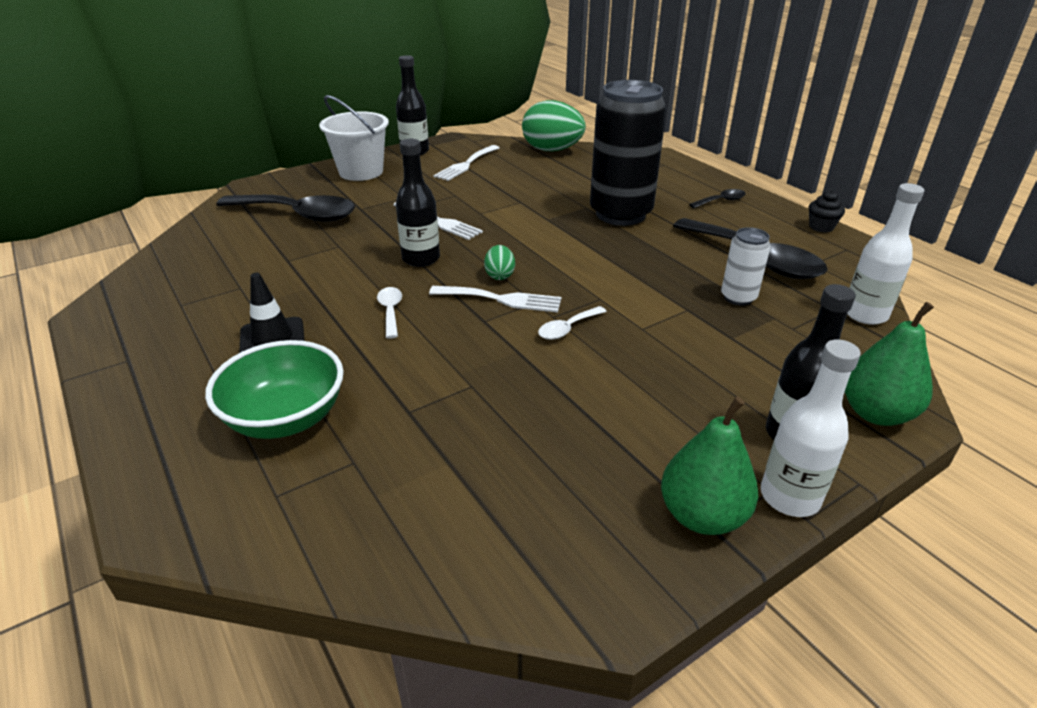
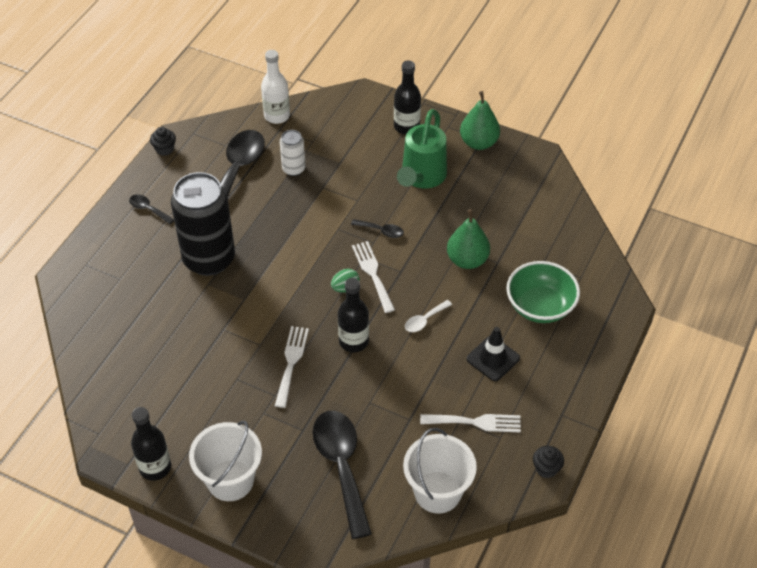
camera: 120 degrees left, 15 degrees up
(98, 319) = (546, 468): none -> black cupcake
(195, 249) = (437, 492): none -> white bucket
(466, 164) = (165, 406): white fork -> white fork (475, 422)
(552, 150) = (92, 357): green egg -> none
(567, 328) = (381, 231): white spoon -> black spoon
(650, 404) = (421, 177): none -> green watering can
(789, 497) = (448, 121): white bottle -> none
(876, 413) = (369, 103): green pear -> green pear (467, 260)

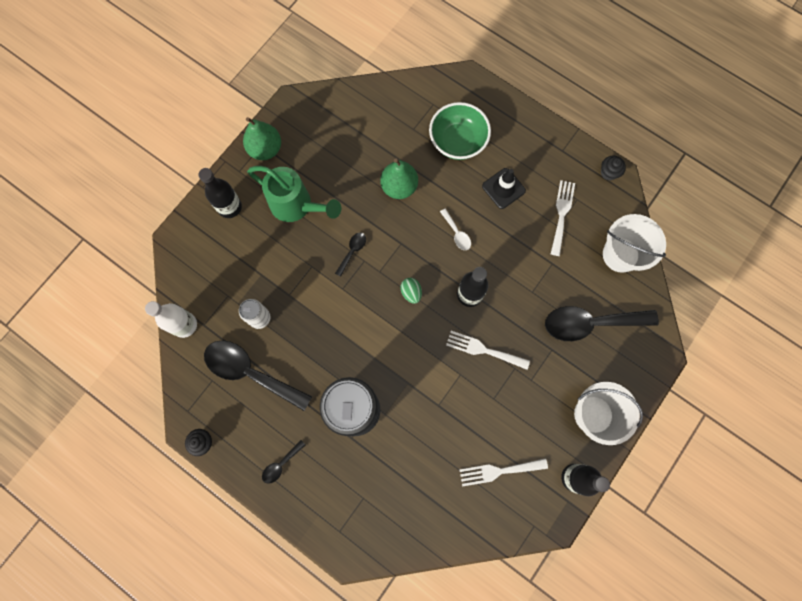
camera: 80 degrees left, 25 degrees up
(372, 273) = (399, 267): white fork -> white fork (499, 471)

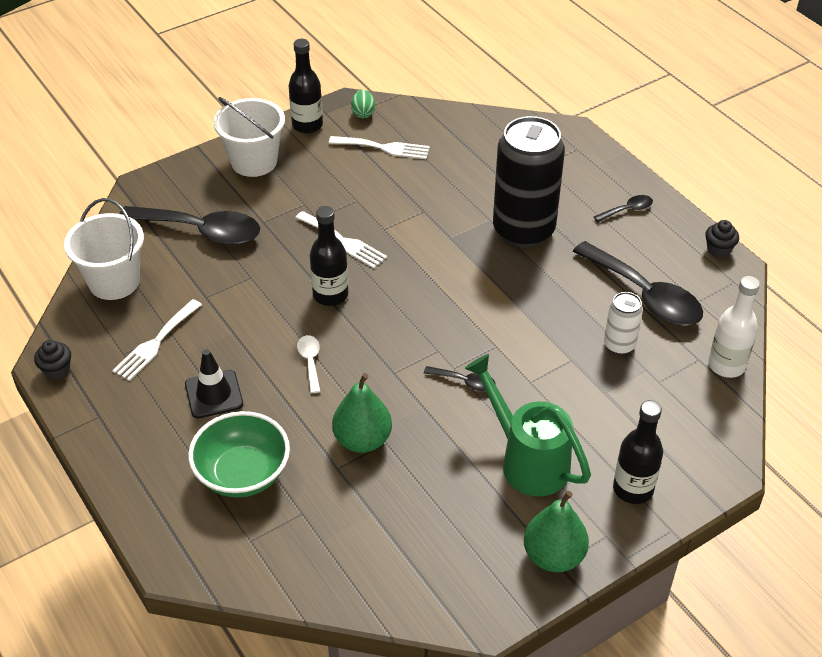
camera: 160 degrees left, 30 degrees down
(352, 251) = (465, 382): black spoon -> black spoon turned 120 degrees counterclockwise
(411, 292) = (405, 317): green egg -> green egg (363, 113)

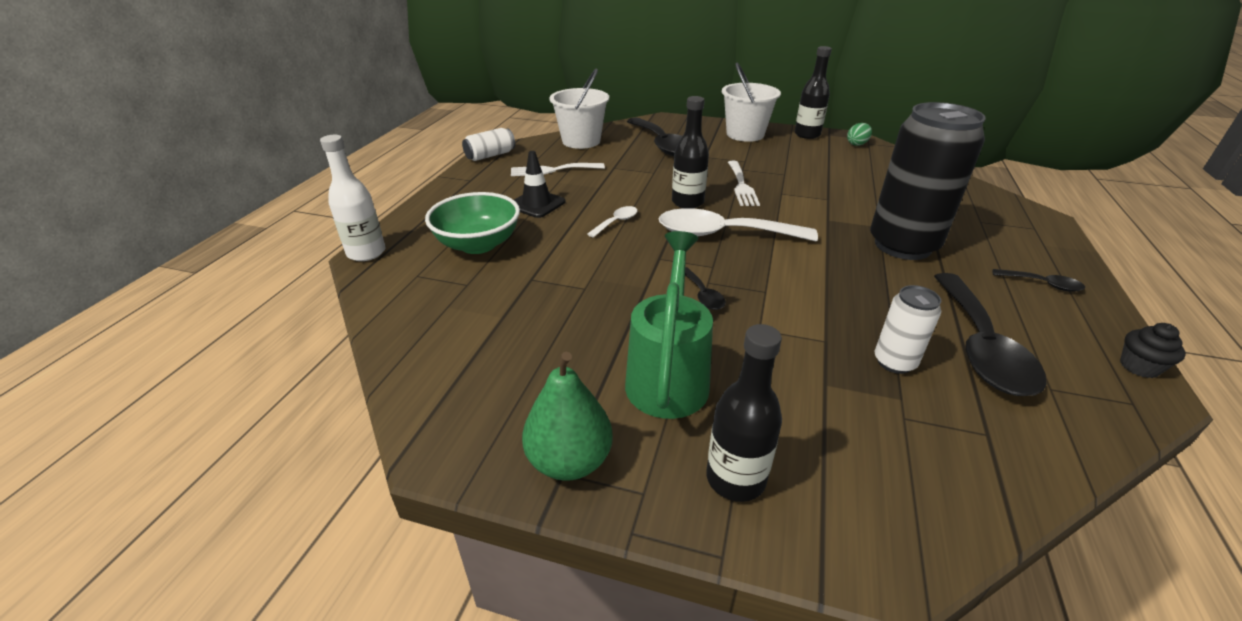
camera: 50 degrees right, 10 degrees down
(57, 370) = (490, 155): black cupcake -> white can
(362, 440) = (573, 276): green pear -> none
(384, 148) = (847, 162): white fork -> none
(402, 311) = (723, 234): none -> white spoon
(726, 365) = (1023, 464): white bottle -> white bottle (366, 253)

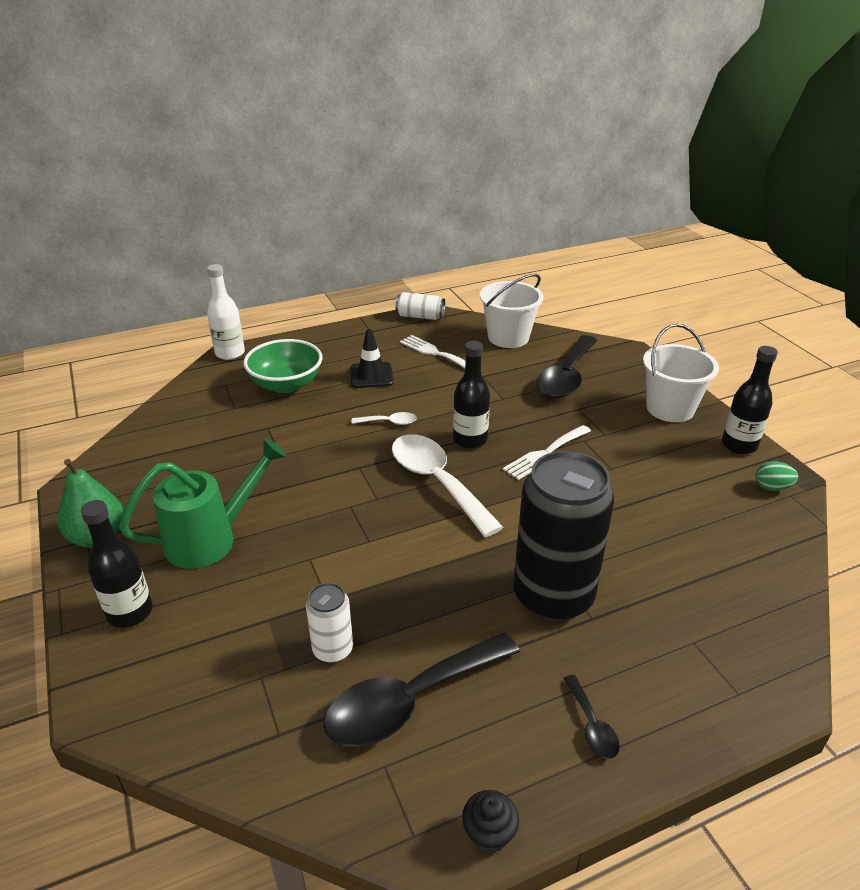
camera: 50 degrees right, 0 degrees up
(703, 295) = (328, 511): black spoon -> none

